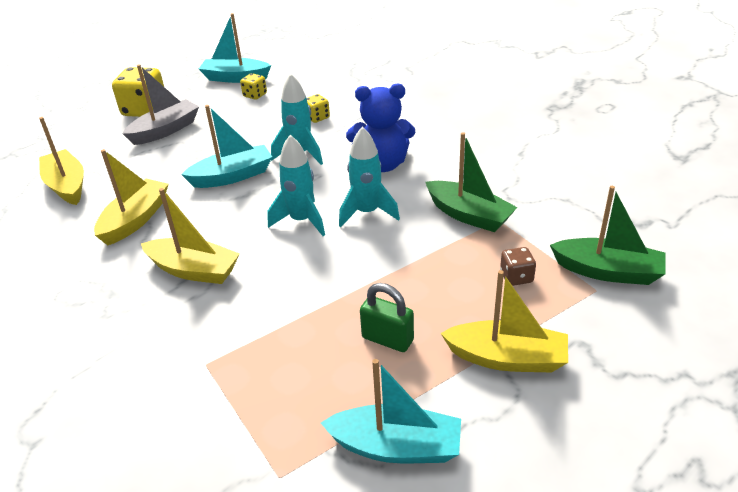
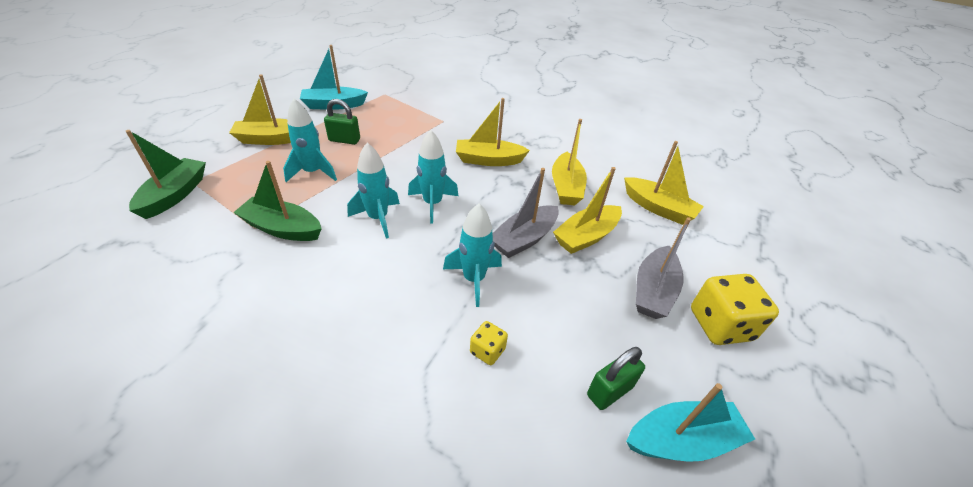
camera: 155 degrees right, 5 degrees up
(172, 171) = (586, 236): none -> yellow boat
(232, 176) = (524, 239): turquoise boat -> grey boat
(255, 95) = (609, 391): yellow dice -> green padlock
(382, 164) = (376, 278): blue teddy bear -> none
(438, 282) = (313, 172): none -> turquoise rocket
(516, 277) = (252, 182): brown dice -> none
(608, 271) = (175, 195): green boat -> green boat turned 105 degrees clockwise

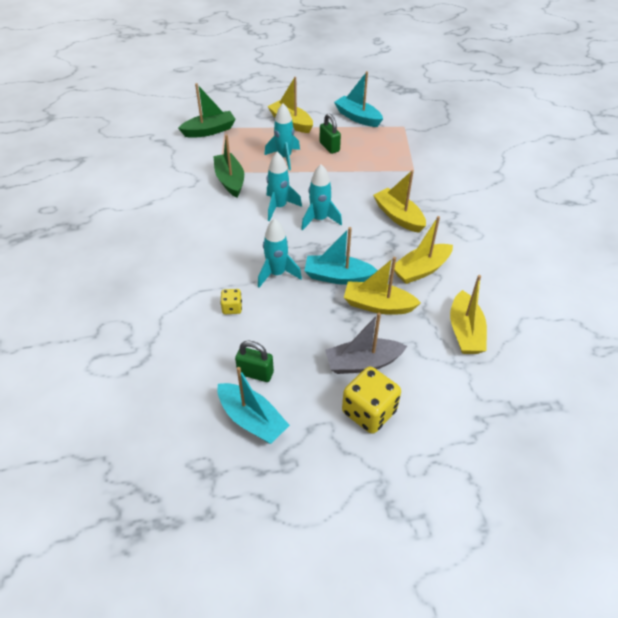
camera: 55 degrees right, 5 degrees up
(524, 239) = (338, 276): grey boat -> turquoise boat

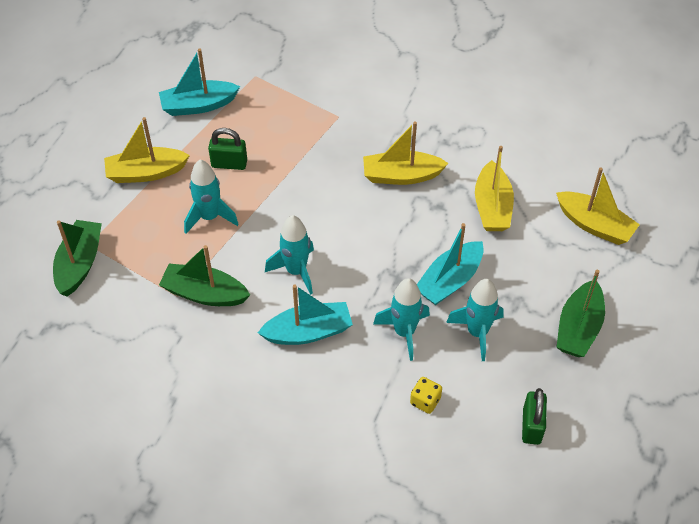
camera: 55 degrees left, 5 degrees up
(252, 420) = (588, 459): turquoise boat -> turquoise boat (308, 332)
(255, 373) = (531, 426): green padlock -> green padlock turned 45 degrees counterclockwise
(319, 219) = (348, 246): turquoise rocket -> turquoise rocket (477, 332)
(363, 363) = (578, 328): grey boat -> green boat
(369, 412) = (638, 357): yellow dice -> none
(378, 305) = (514, 271): yellow boat -> none

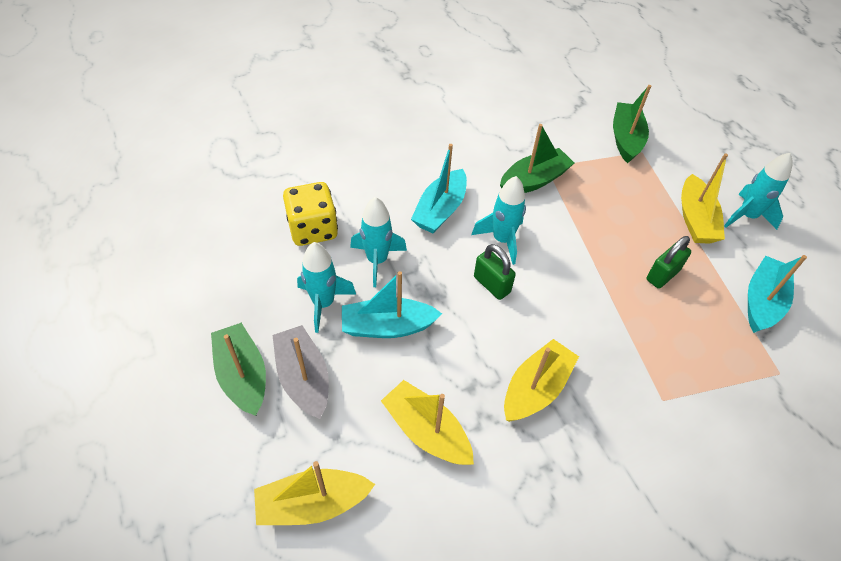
camera: 130 degrees right, 0 degrees up
(80, 264) = (626, 139): green boat -> green boat turned 135 degrees counterclockwise
(146, 173) = (695, 219): yellow boat -> yellow boat turned 150 degrees clockwise
(209, 217) = (609, 226): turquoise rocket -> turquoise rocket (747, 216)
(425, 401) = (313, 229): yellow dice -> yellow dice, size x1.95
(449, 281) = (387, 326): turquoise boat -> turquoise boat turned 90 degrees counterclockwise
(531, 426) = (220, 269): green padlock -> green padlock (492, 284)
(538, 294) = (304, 378): none -> grey boat

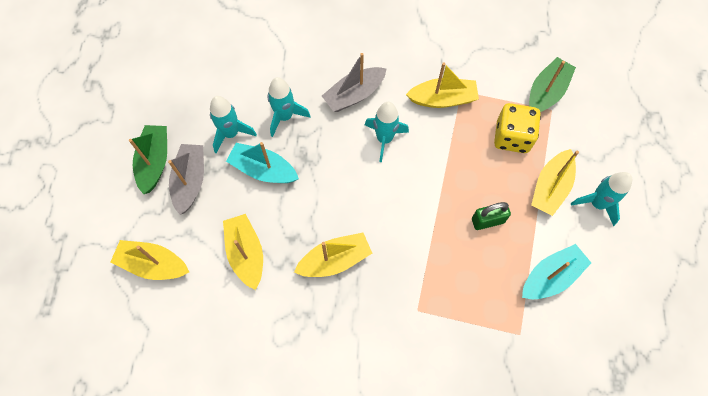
camera: 30 degrees right, 15 degrees up
(313, 229) = (255, 72): yellow dice -> yellow dice (512, 137)
(440, 210) = (354, 94): turquoise boat -> grey boat
(492, 284) = (354, 171): green padlock -> none
(534, 180) = (443, 99): green boat -> yellow boat

